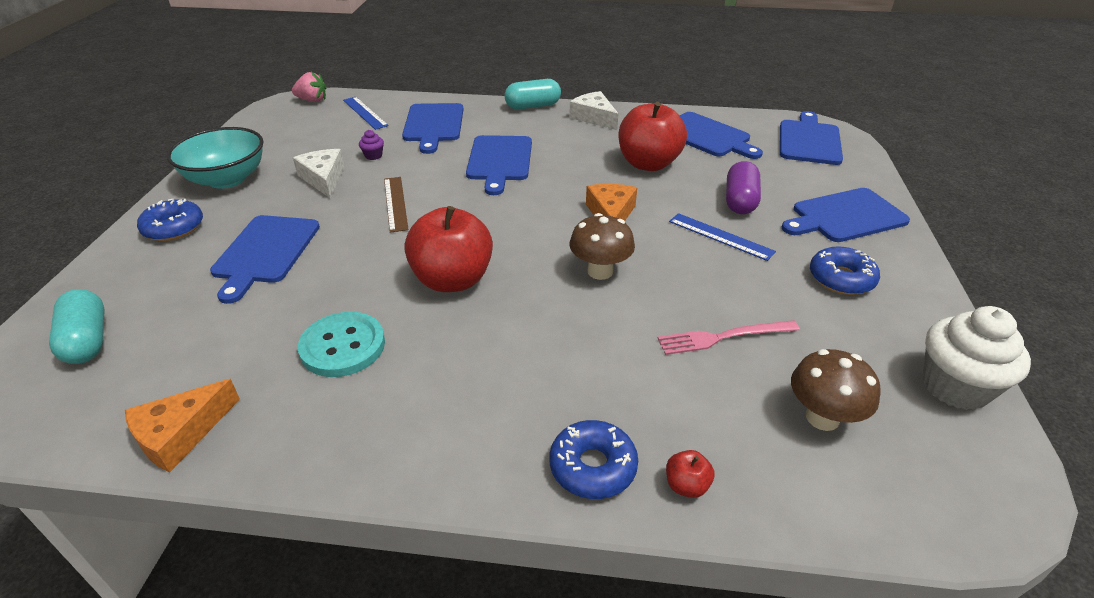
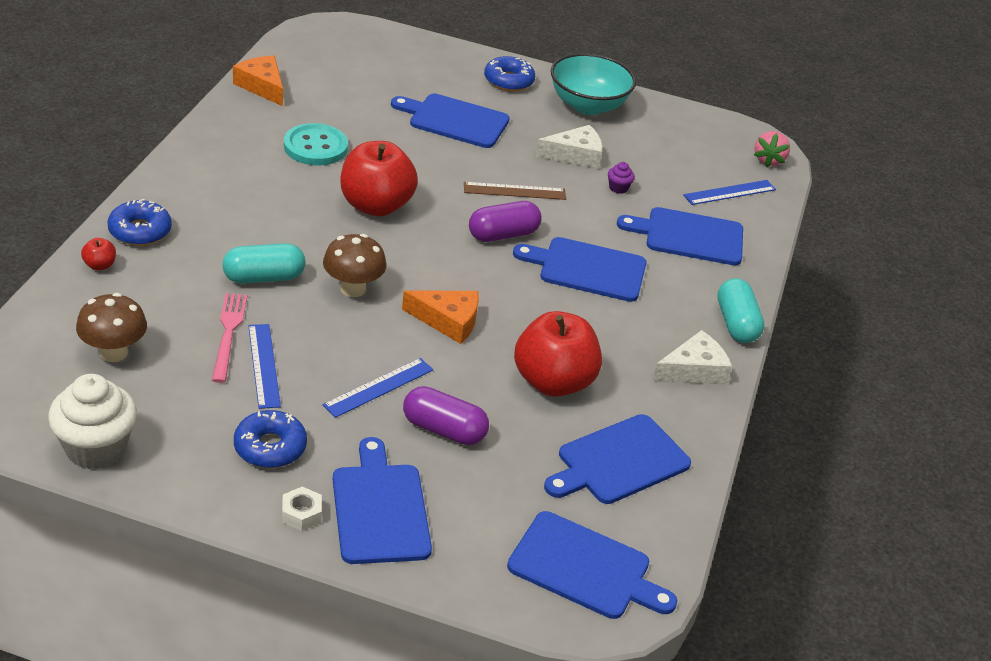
camera: 95 degrees right, 0 degrees up
(87, 340) = (372, 53): turquoise capsule -> turquoise capsule (263, 277)
(470, 202) = (503, 235): none -> purple capsule
(748, 304) = (263, 365): none -> blue ruler
(889, 249) = (301, 514): none -> white nut

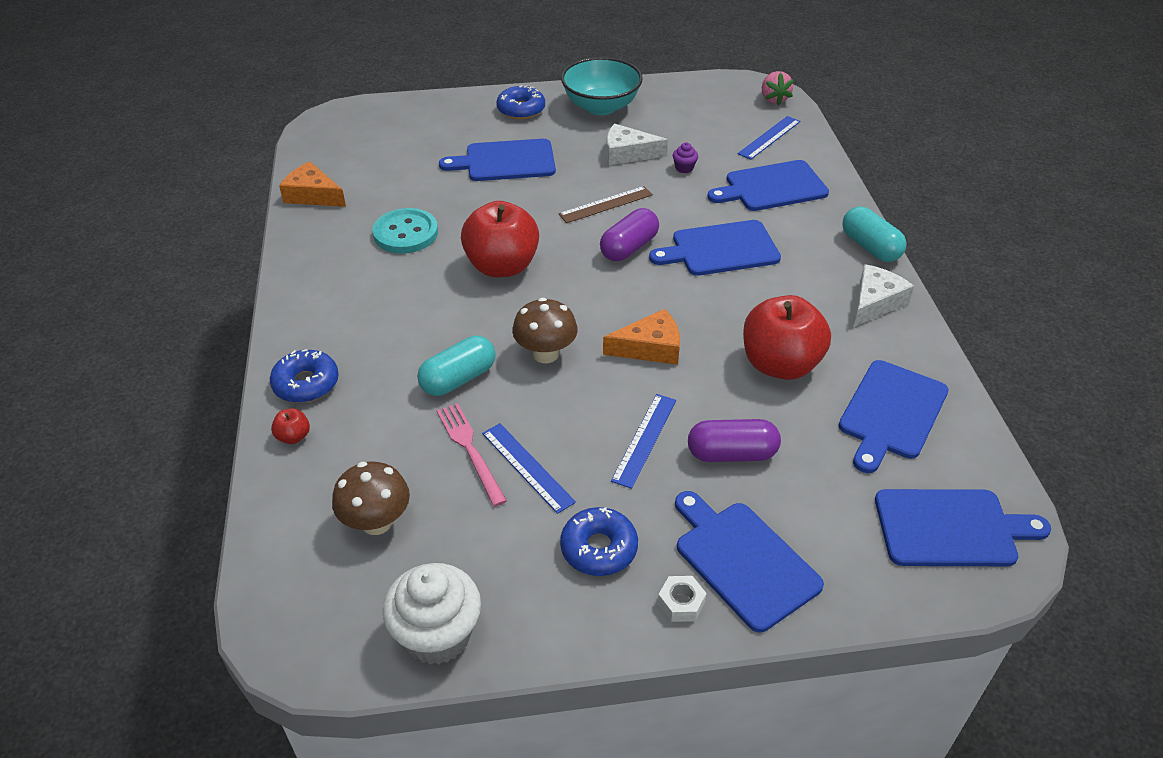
camera: 20 degrees left, 5 degrees up
(575, 155) = (627, 153): white cheese -> white cheese turned 135 degrees counterclockwise

